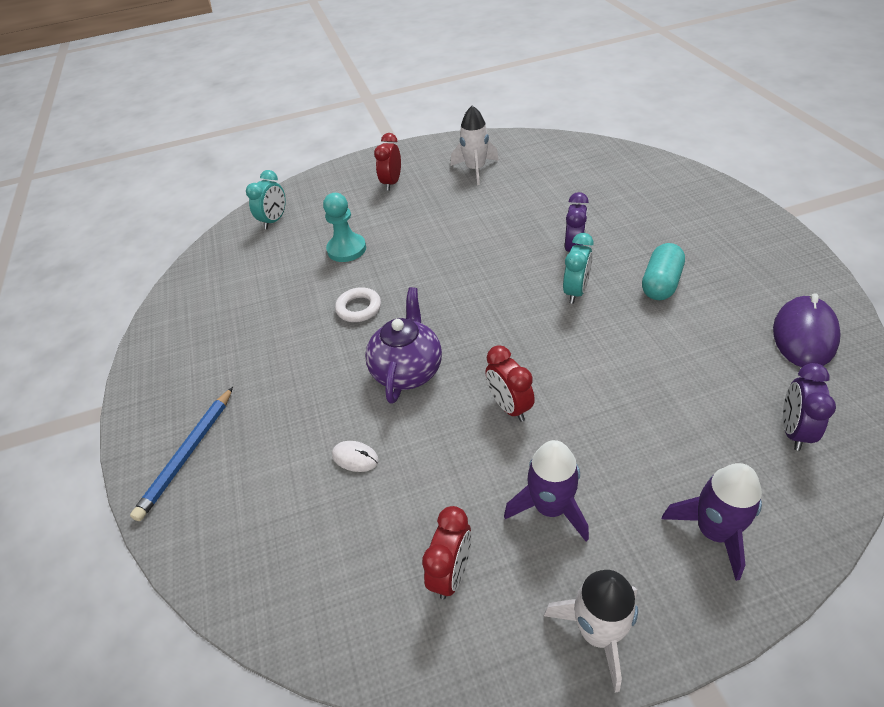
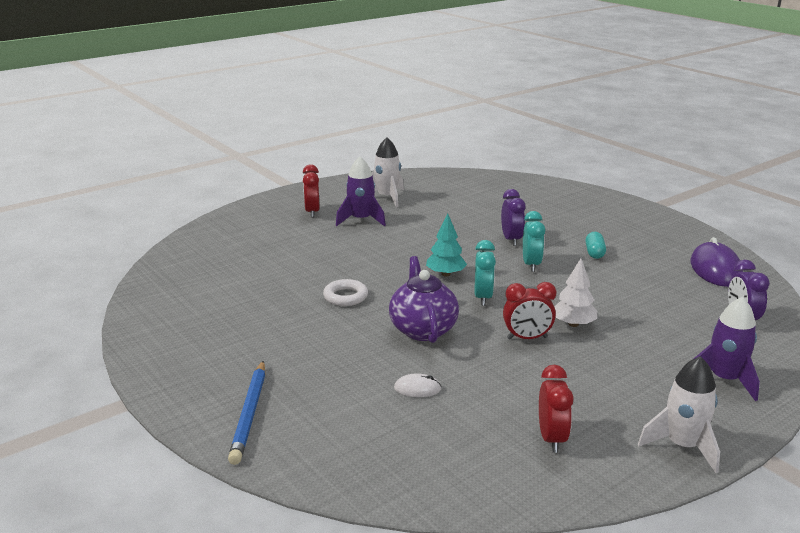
camera: 25 degrees left, 20 degrees down
(274, 221) = (209, 247): turquoise clock -> turquoise clock (483, 297)
(346, 249) = (302, 260): turquoise pawn -> none
(475, 291) = (445, 274): none -> turquoise tree
(509, 406) = (527, 338): red clock -> red clock turned 45 degrees counterclockwise
(550, 507) = (601, 388): purple rocket -> purple rocket (361, 220)
(574, 395) = (573, 324): none -> white tree
(660, 284) = (594, 253): turquoise capsule -> turquoise capsule, size x0.65

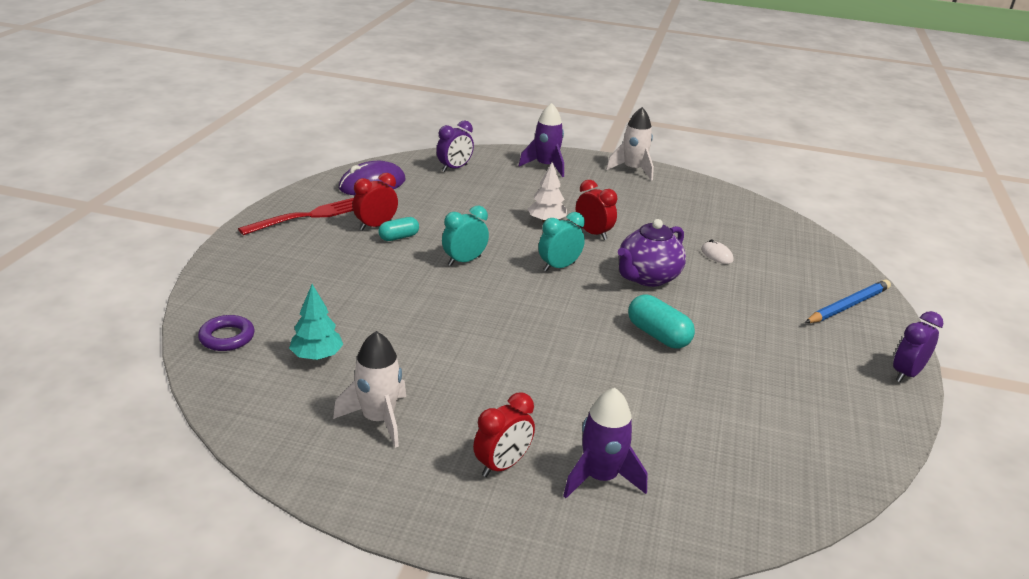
camera: 130 degrees left, 5 degrees up
(345, 296) = (658, 335): white ring -> turquoise capsule
(361, 220) = (479, 407): purple rocket -> purple rocket (600, 477)
(445, 274) = (541, 298): turquoise tree -> turquoise tree (317, 356)
(506, 183) = (227, 337): none -> purple ring
(511, 240) = (417, 285): purple clock -> purple clock (906, 374)
(551, 438) = (687, 202): red clock -> red clock (376, 226)
(659, 232) = (308, 216): none -> red fork

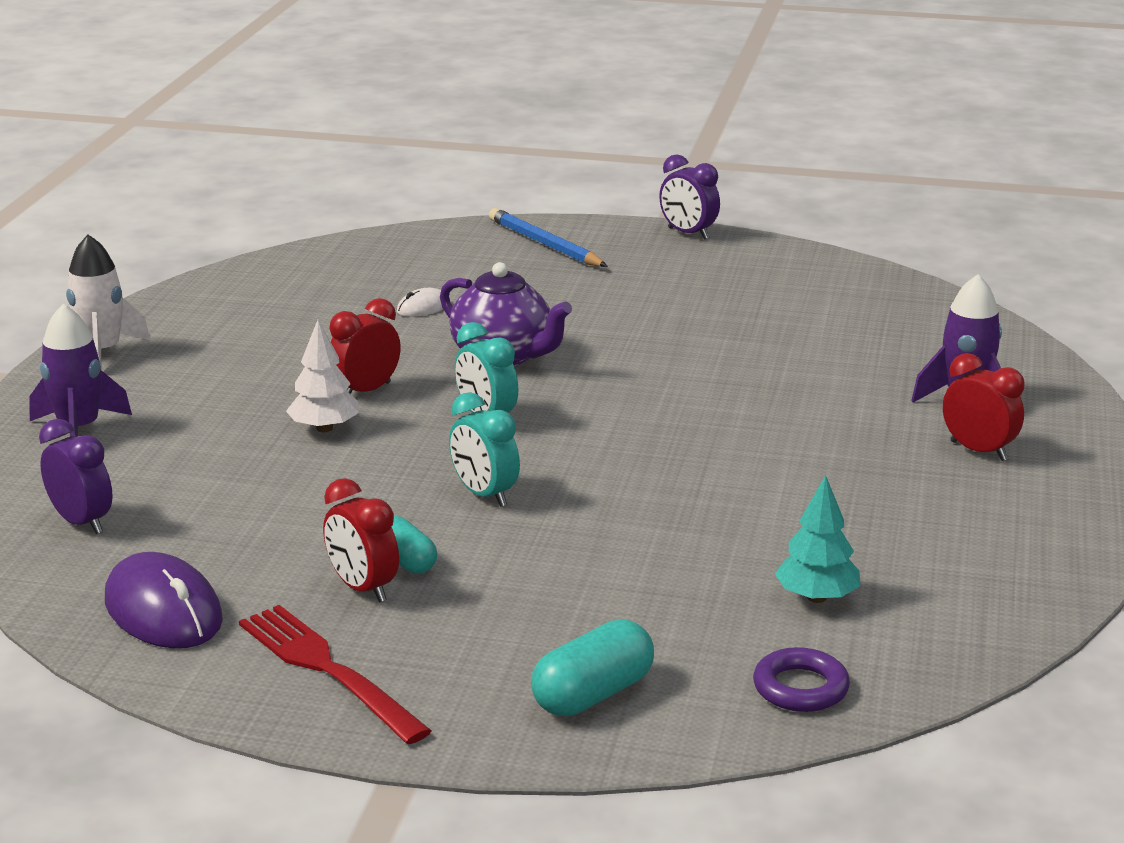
camera: 90 degrees left, 5 degrees down
(378, 419) = (938, 535): white rocket -> none
(658, 335) = (659, 356): turquoise capsule -> turquoise capsule (593, 695)

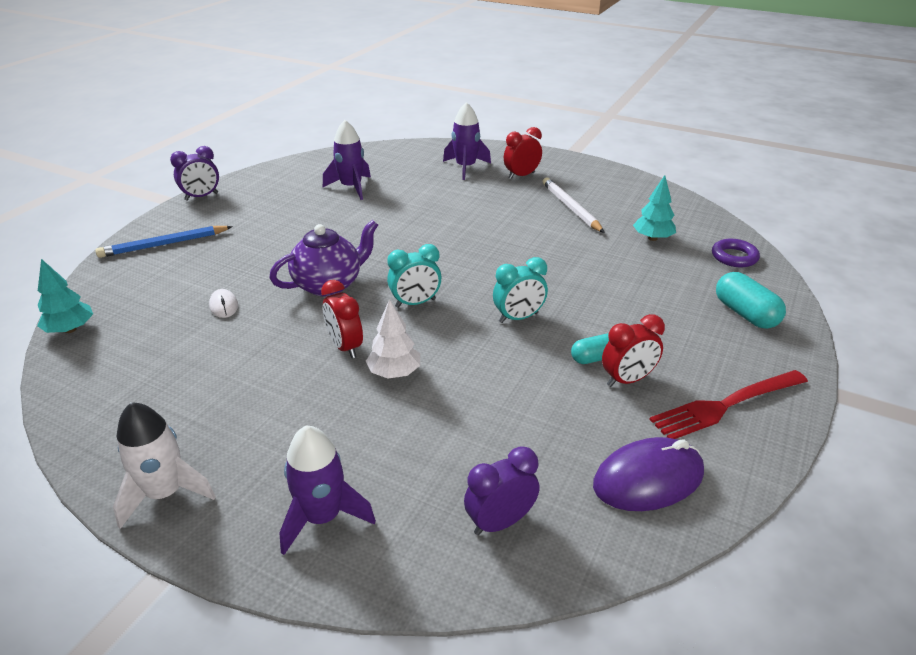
camera: 75 degrees left, 10 degrees up
(341, 247) = (70, 329): none -> turquoise tree
(801, 320) = (351, 187): none -> purple rocket
(881, 509) = (571, 207): none -> white pencil

